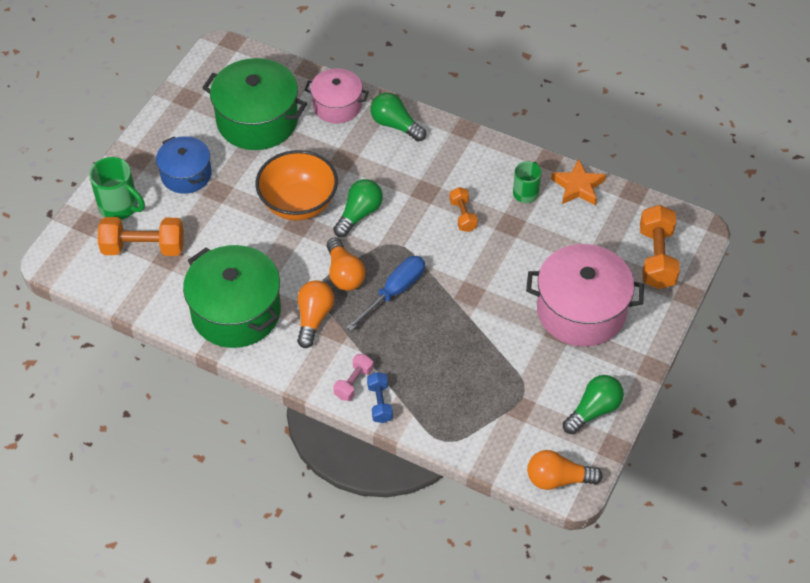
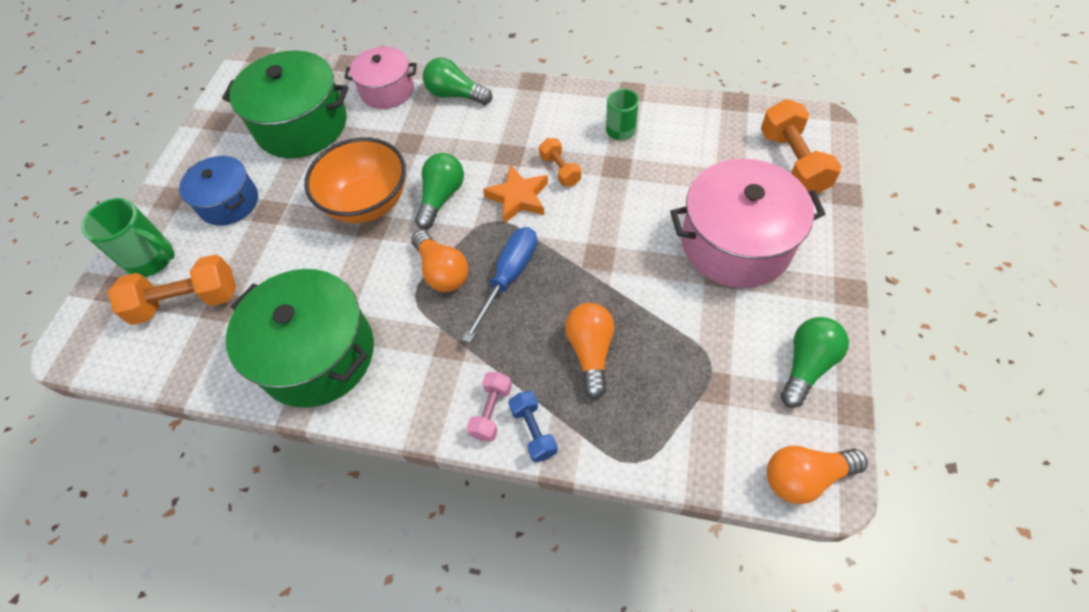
camera: 10 degrees left, 5 degrees up
(314, 318) = (418, 337): orange light bulb -> orange light bulb (590, 352)
(578, 186) = (674, 109): orange star -> orange star (518, 198)

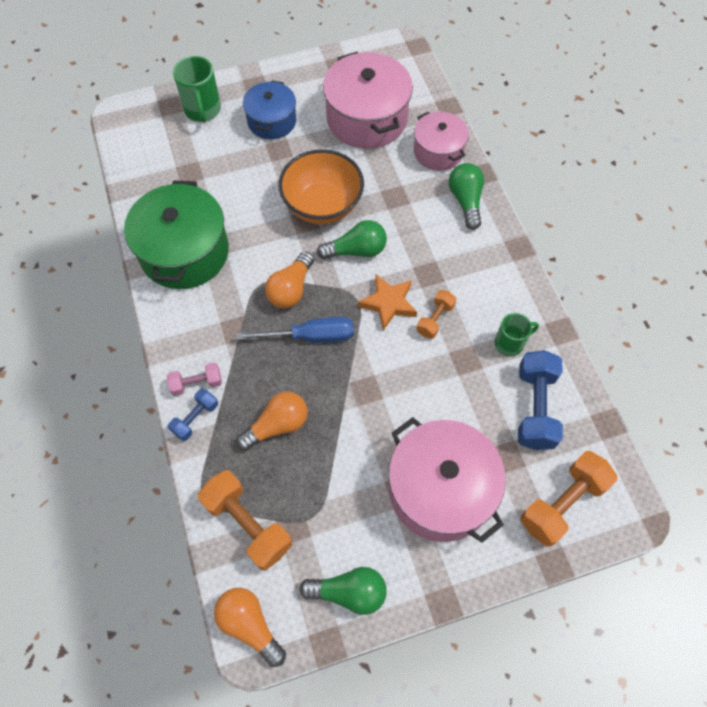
camera: 55 degrees right, 5 degrees up
(187, 302) = (182, 152): orange dumbbell -> orange dumbbell (247, 524)
(302, 125) = (367, 118): green pot -> pink pot
(693, 140) = (535, 407): none -> blue dumbbell

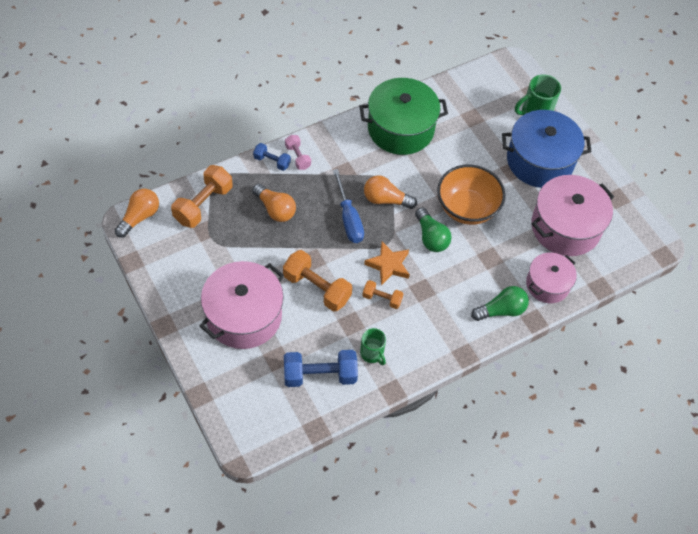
camera: 75 degrees right, 5 degrees down
(272, 121) = (540, 161): blue pot -> blue pot, size x1.65
(349, 592) = (166, 269): green light bulb -> none
(562, 503) = (245, 398): orange dumbbell -> orange dumbbell (317, 288)

